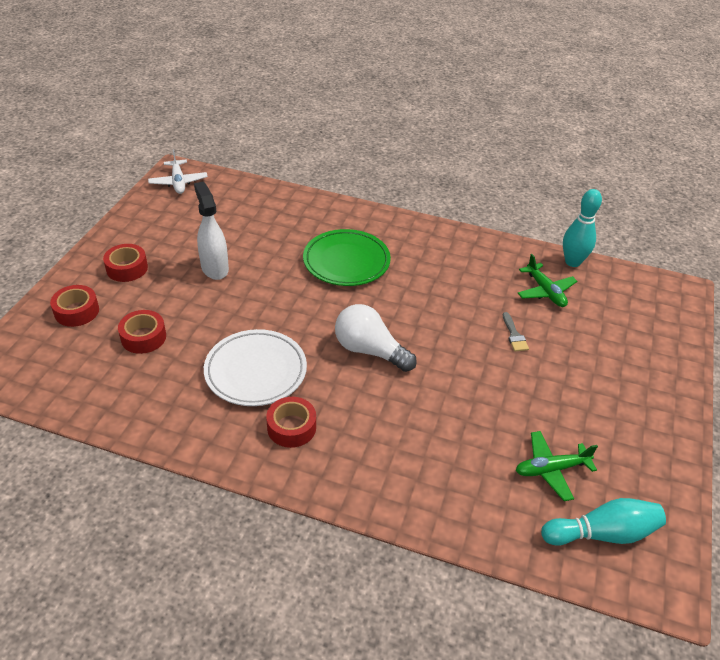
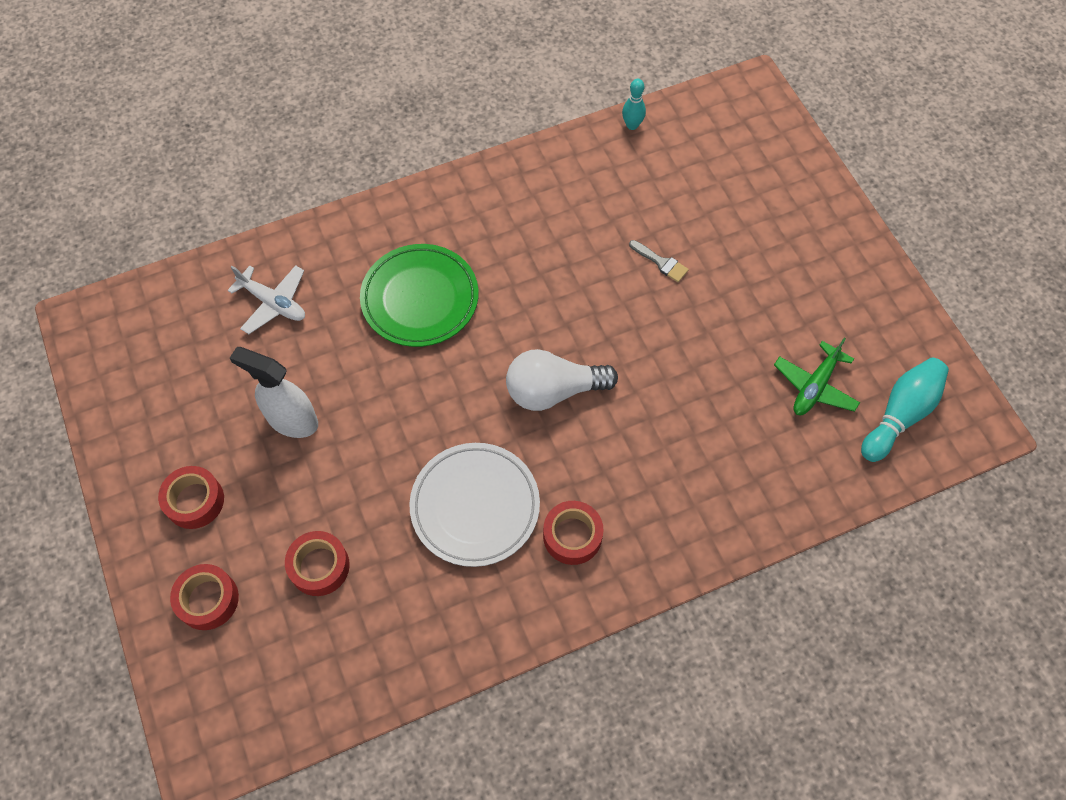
camera: 40 degrees left, 20 degrees up
(178, 182) = (106, 335): white plane -> white plane (273, 303)
(545, 291) = (640, 184): green plane -> none
(572, 262) = (632, 125): turquoise bowling pin -> turquoise bowling pin, size x0.59

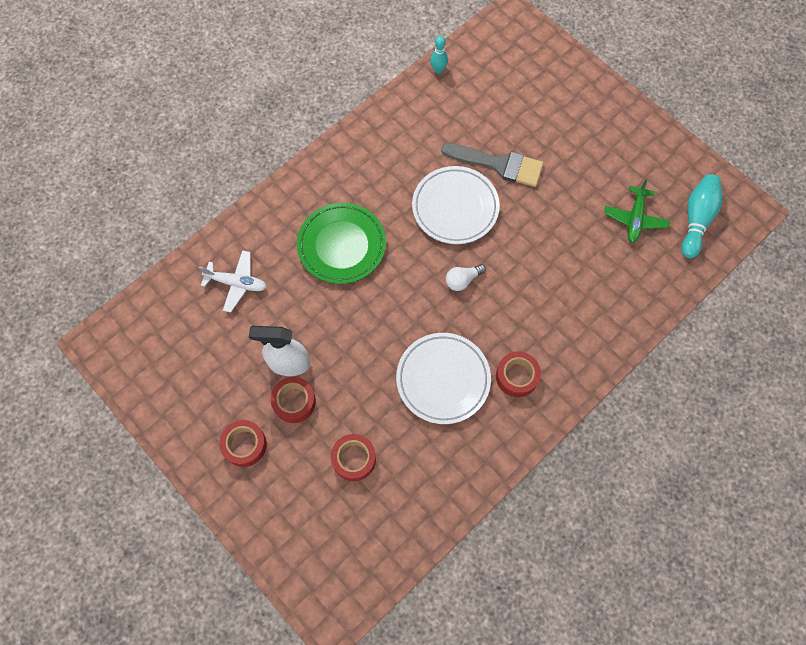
camera: 20 degrees left, 5 degrees up
(208, 600) = (286, 510): red tape -> red tape (294, 402)
(553, 390) = (462, 280): white light bulb -> white light bulb, size x0.54
(582, 298) = (455, 207): none -> white plate
(661, 262) = (499, 165): grey brush -> grey brush, size x2.11

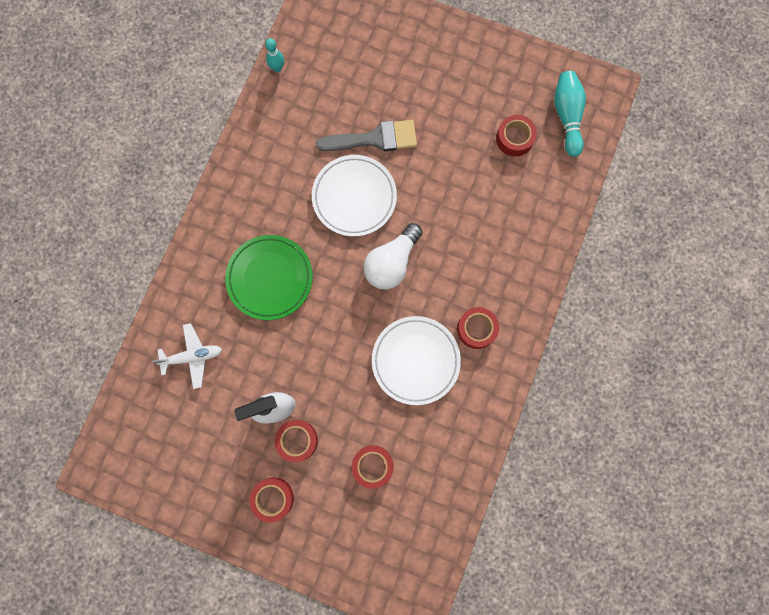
camera: 25 degrees left, 10 degrees up
(462, 280) = (391, 263): white light bulb -> white light bulb, size x1.85
(635, 218) = (514, 138): green plane -> red tape

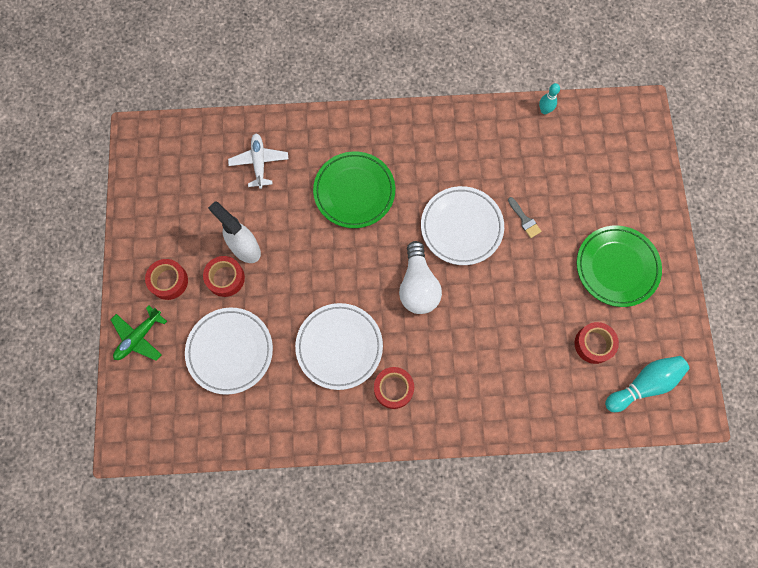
camera: 65 degrees right, 5 degrees down
(192, 357) = (259, 163): white plane -> white plane turned 150 degrees counterclockwise
(316, 551) = (139, 337): none -> green plane
(372, 466) = (230, 351): red tape -> white plate
(374, 139) = (524, 220): grey brush -> grey brush, size x0.47
(391, 263) = (418, 286): white light bulb -> white light bulb turned 105 degrees counterclockwise
(456, 84) = (616, 267): none -> green plate

